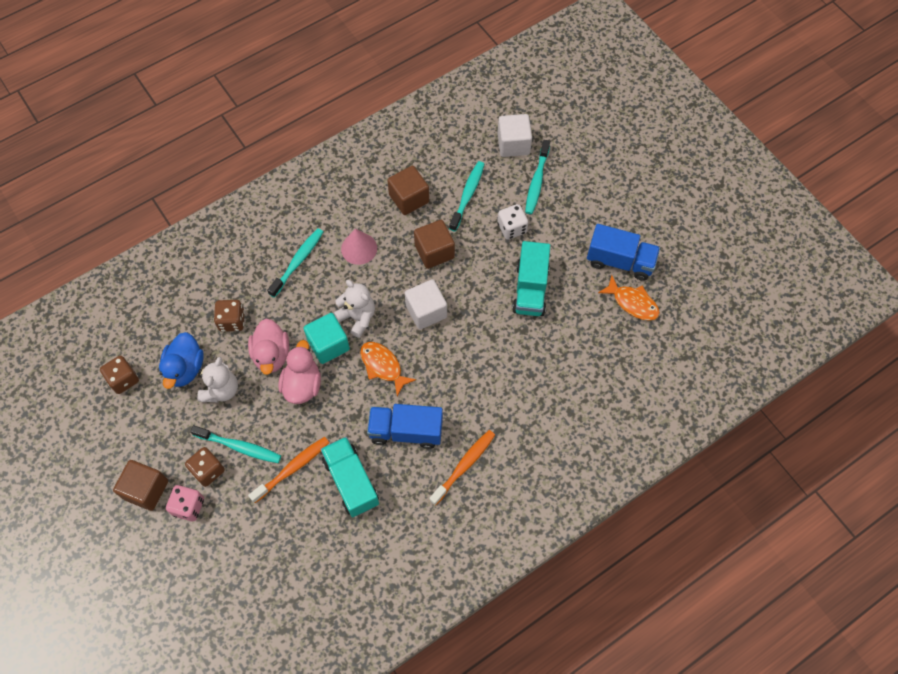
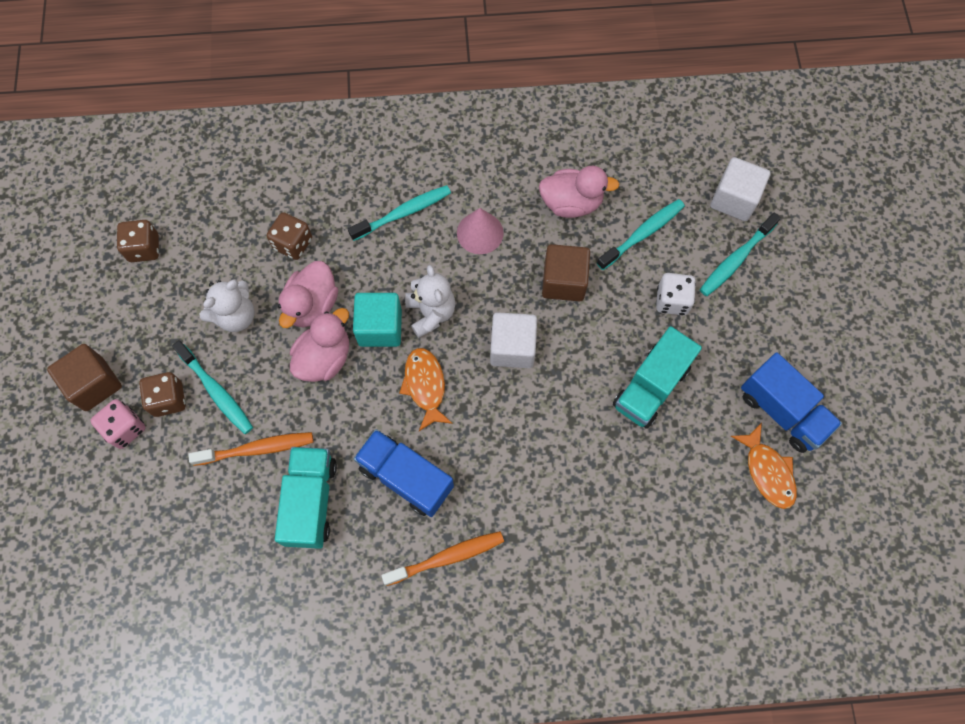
camera: 30 degrees right, 5 degrees up
(185, 368) = (213, 271): blue duck -> none
(409, 198) = (571, 203): brown cube -> pink duck

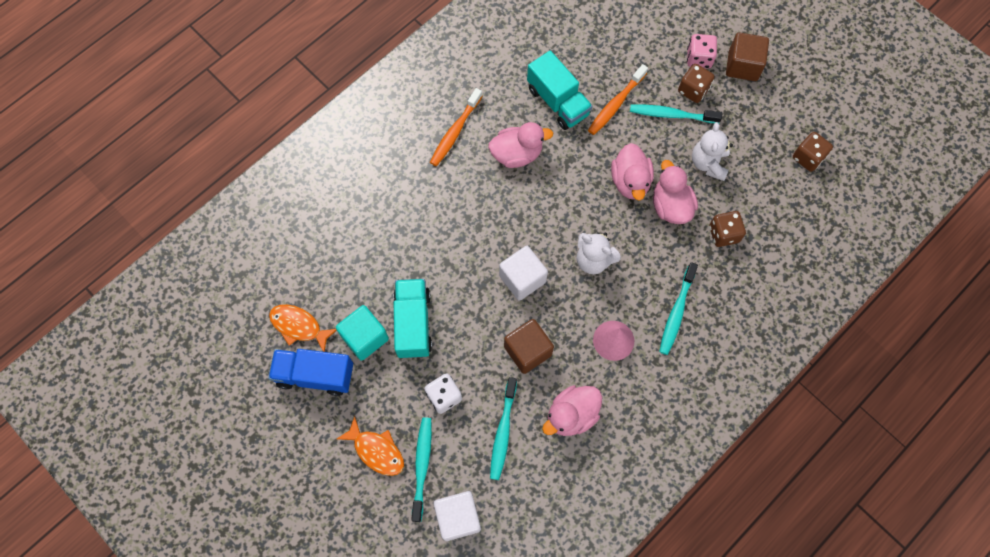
camera: 140 degrees right, 0 degrees up
(380, 327) = (616, 226): turquoise cube -> turquoise cube (365, 337)
(406, 477) = (517, 154): blue truck -> pink duck
(425, 386) = (554, 213): orange fish -> orange fish (376, 450)

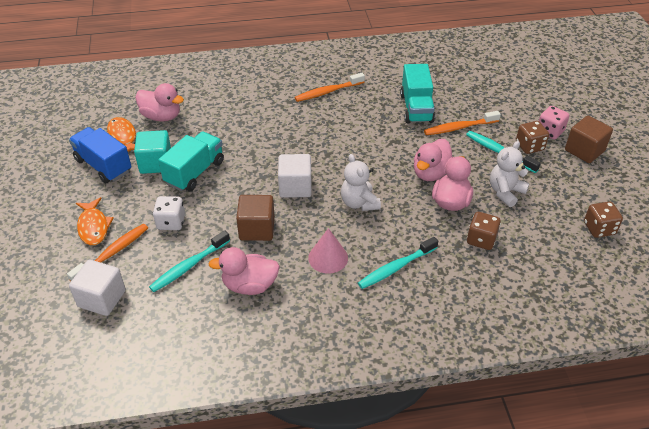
camera: 35 degrees right, 25 degrees down
(422, 466) = (112, 253): turquoise toothbrush -> orange toothbrush
(517, 154) = (359, 121): pink duck -> pink duck (161, 116)

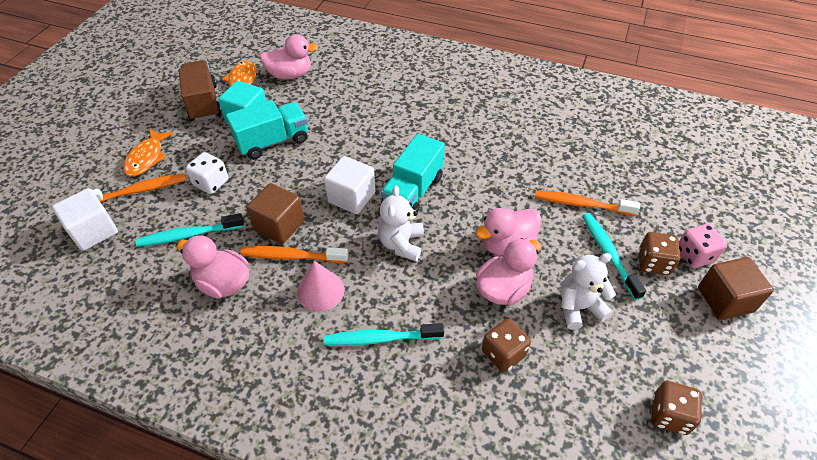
camera: 30 degrees right, 5 degrees up
(103, 165) = (204, 103): blue truck -> brown truck
(161, 116) = (290, 75): pink duck -> pink duck turned 60 degrees counterclockwise
(328, 92) = (466, 108): orange toothbrush -> orange toothbrush (292, 256)
(416, 108) = (548, 162): turquoise truck -> turquoise truck (413, 191)

